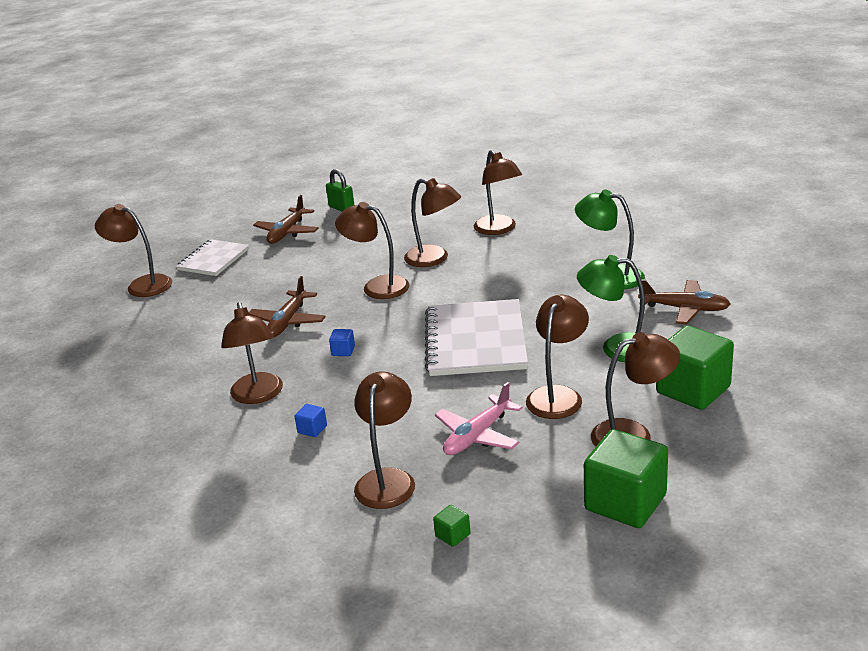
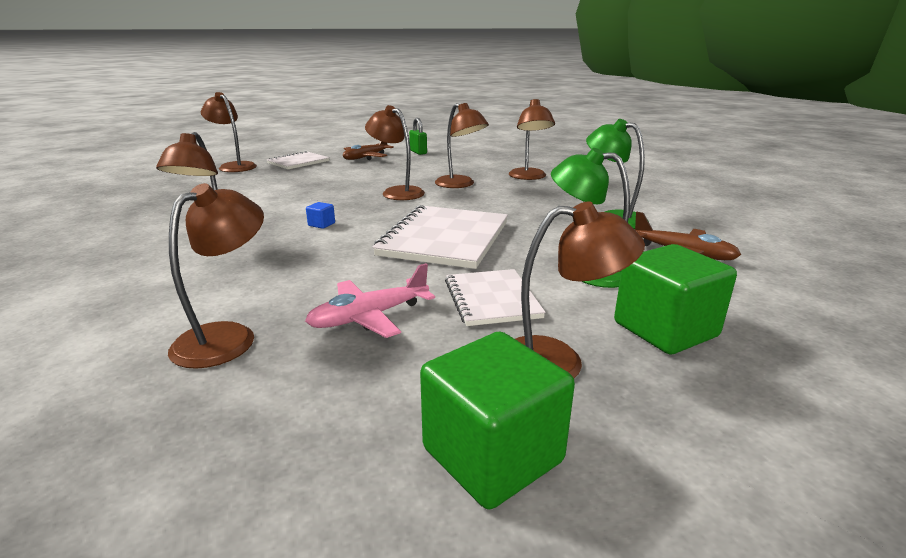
camera: 15 degrees right, 5 degrees down
(288, 322) = (302, 200): brown plane -> none
(312, 429) = (220, 273): blue cube -> none
(453, 535) = (218, 428): green cube -> none
(558, 395) = (492, 299): brown lamp -> white notebook

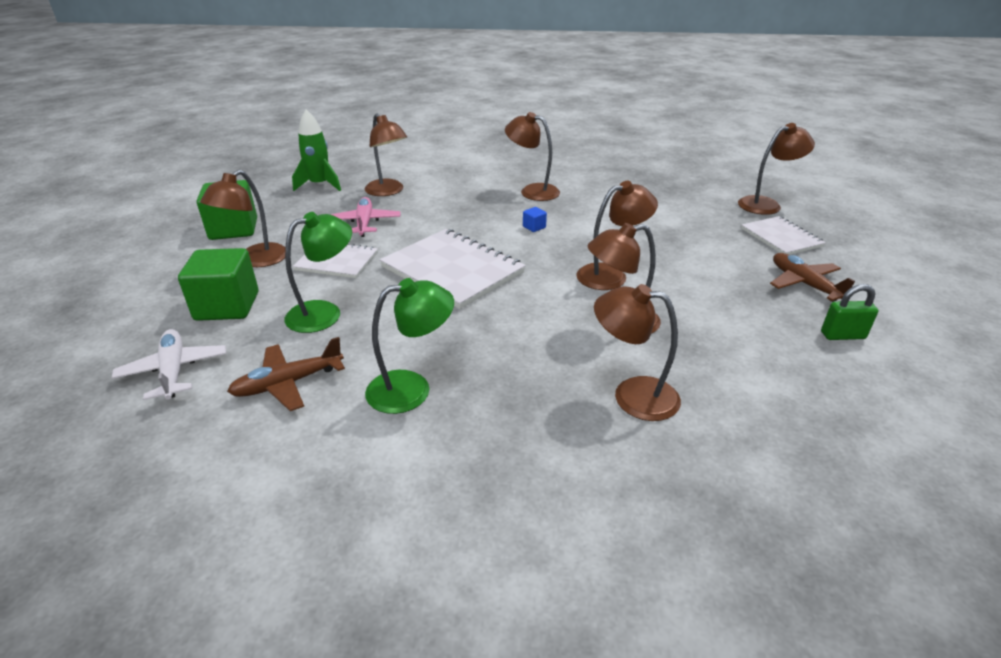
camera: 115 degrees right, 10 degrees up
(196, 440) = (319, 185): none -> green rocket
(774, 307) = (174, 371): none -> white plane

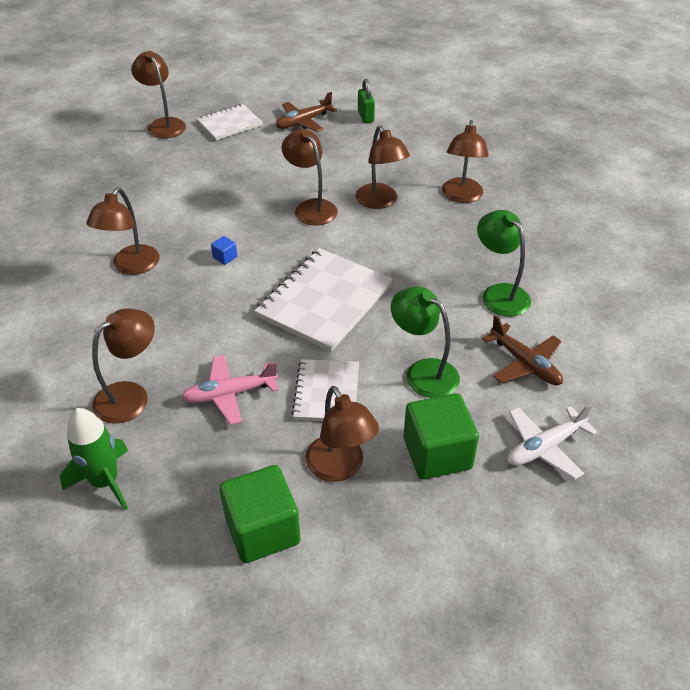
camera: 100 degrees left, 10 degrees up
(256, 260) = (340, 468): brown lamp -> brown lamp turned 45 degrees clockwise

